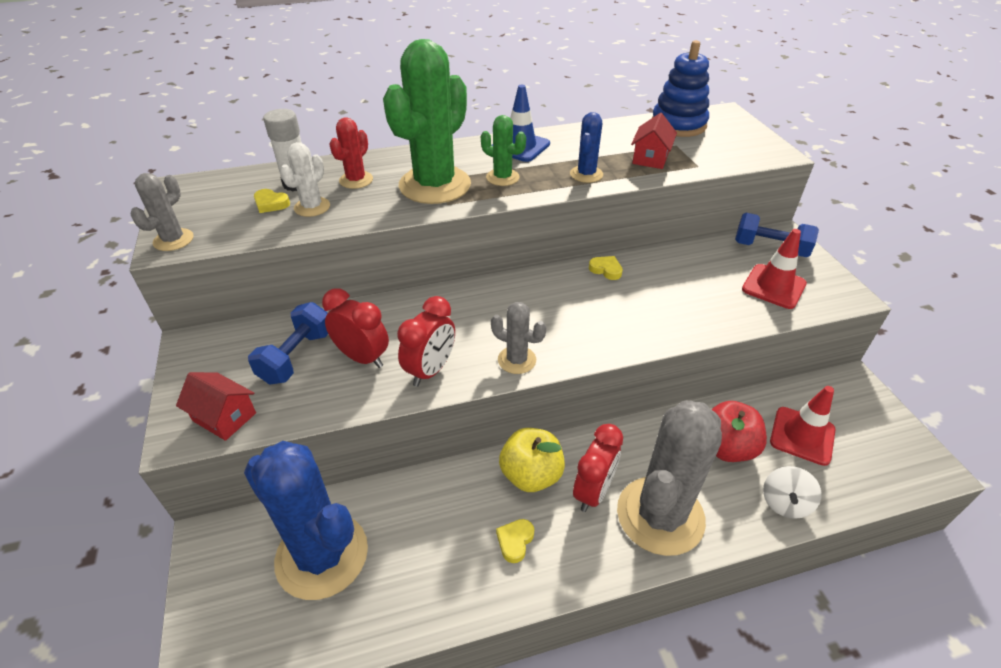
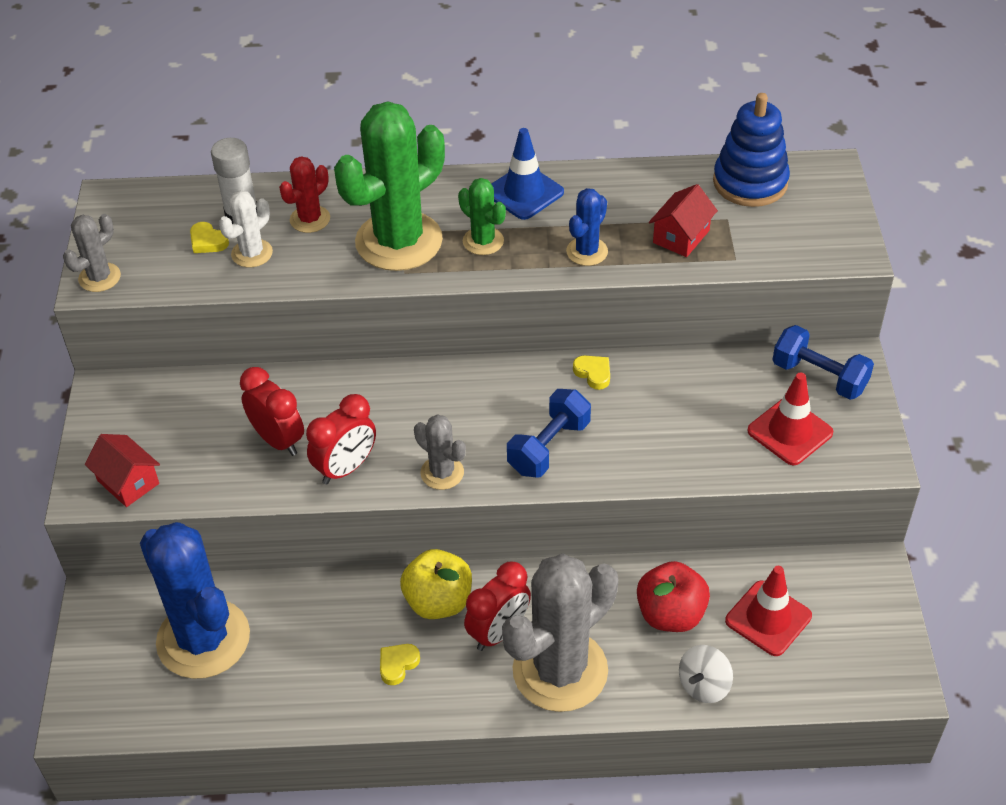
camera: 15 degrees right, 5 degrees up
(297, 357) = (210, 427): blue dumbbell -> blue dumbbell (549, 447)

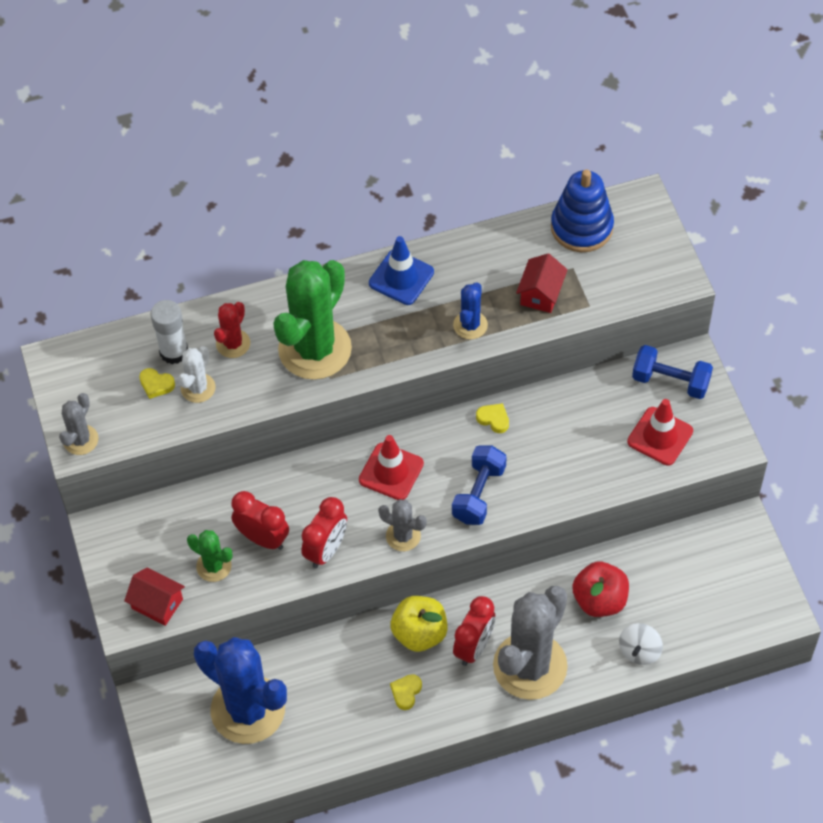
camera: 15 degrees left, 10 degrees up
(483, 241) = (383, 333): green cactus -> green cactus (214, 566)
(768, 618) = (673, 585): red traffic cone -> red traffic cone (391, 472)

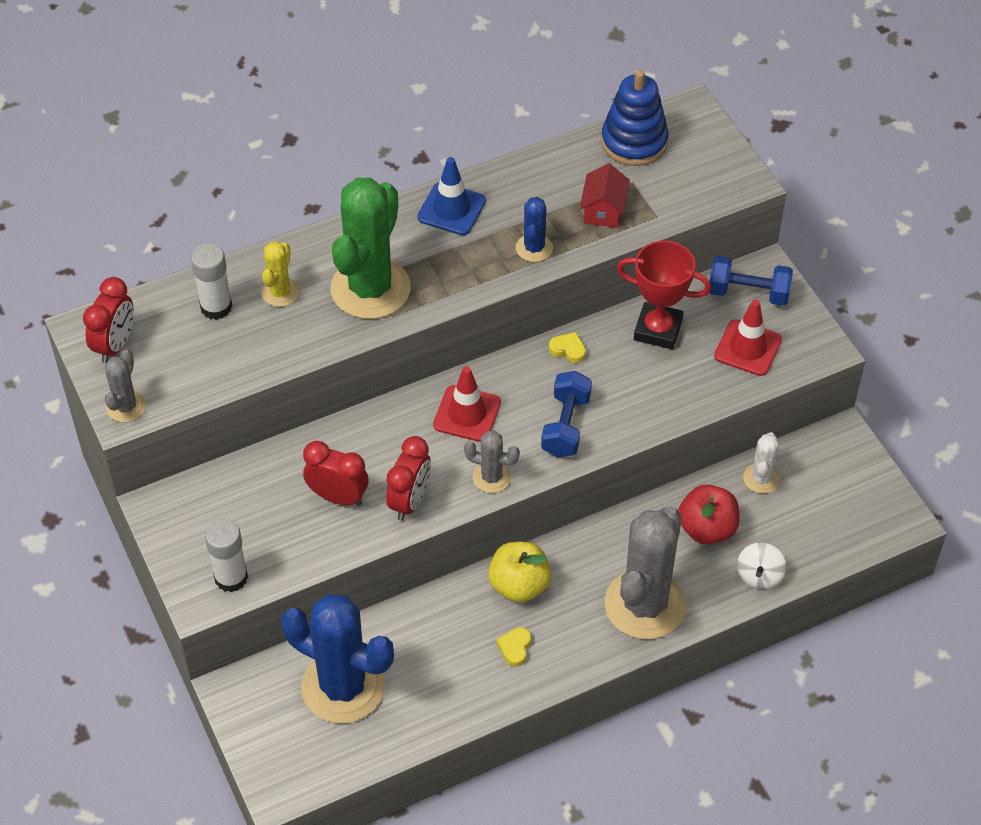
camera: 10 degrees left, 5 degrees down
(156, 384) = (202, 342): yellow heart -> none
(157, 604) = (231, 577): red house -> white glue stick
(198, 388) = (248, 340): white cactus -> white cactus (761, 478)
(214, 566) = (288, 531): green cactus -> none
(233, 344) = (280, 292): red cactus -> yellow cactus
(474, 647) = (580, 592): red clock -> red clock (115, 345)
(580, 409) = (658, 330): none -> red trophy

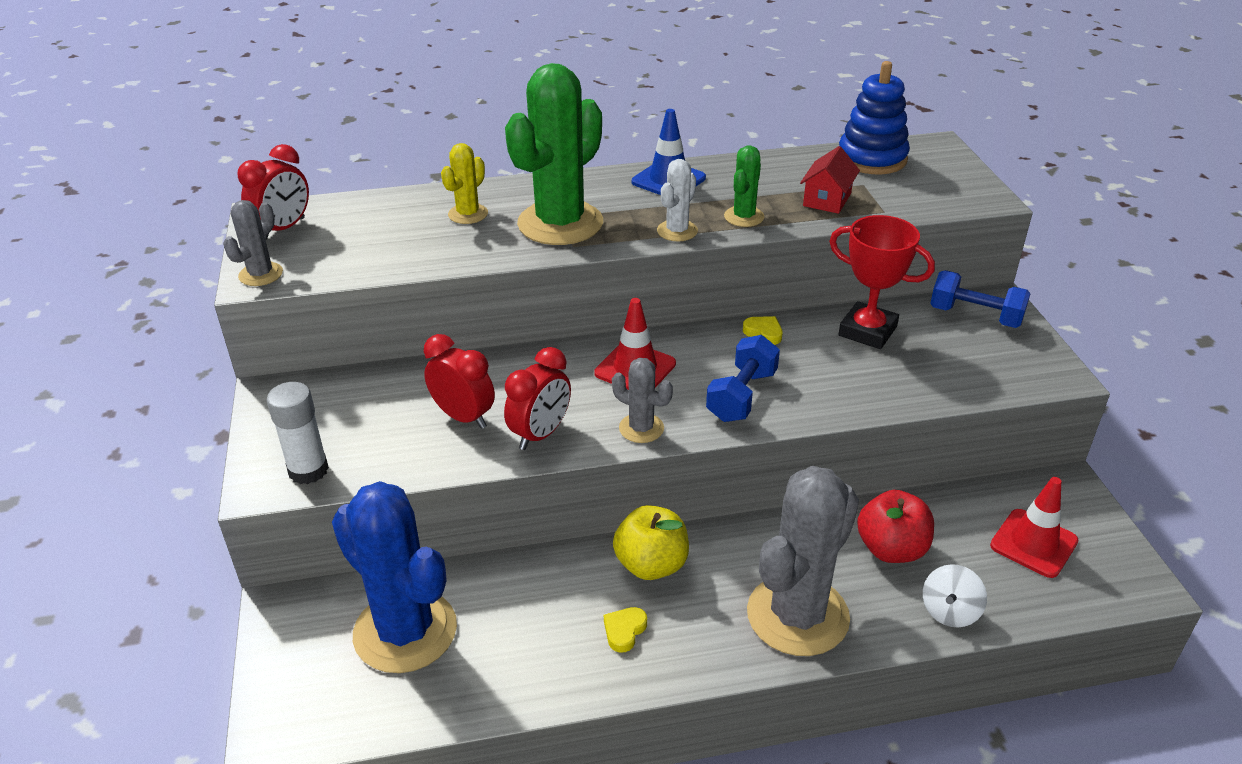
camera: 15 degrees right, 15 degrees down
(216, 307) = (399, 216): white glue stick -> none
(534, 248) = (744, 217): blue cactus -> green cactus
(748, 348) = (968, 361): red traffic cone -> red traffic cone (1033, 543)
(761, 478) = (966, 510): white cactus -> white cactus (677, 231)

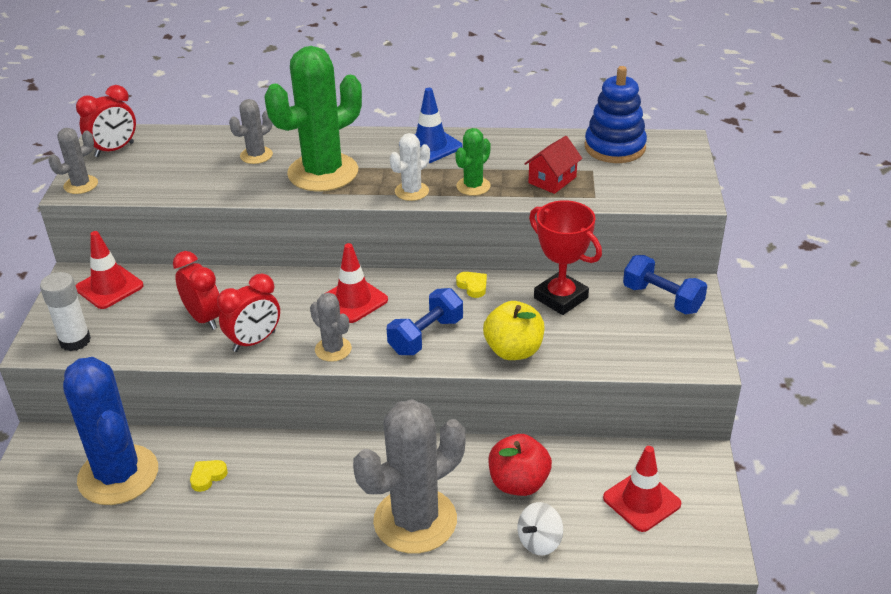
camera: 15 degrees right, 0 degrees up
(322, 398) = (109, 287): none -> red traffic cone
(468, 214) = (256, 155): yellow cactus -> grey cactus
(624, 631) = (276, 506): yellow heart -> yellow heart (207, 476)
(651, 564) = (321, 460): yellow apple -> yellow apple (513, 351)

